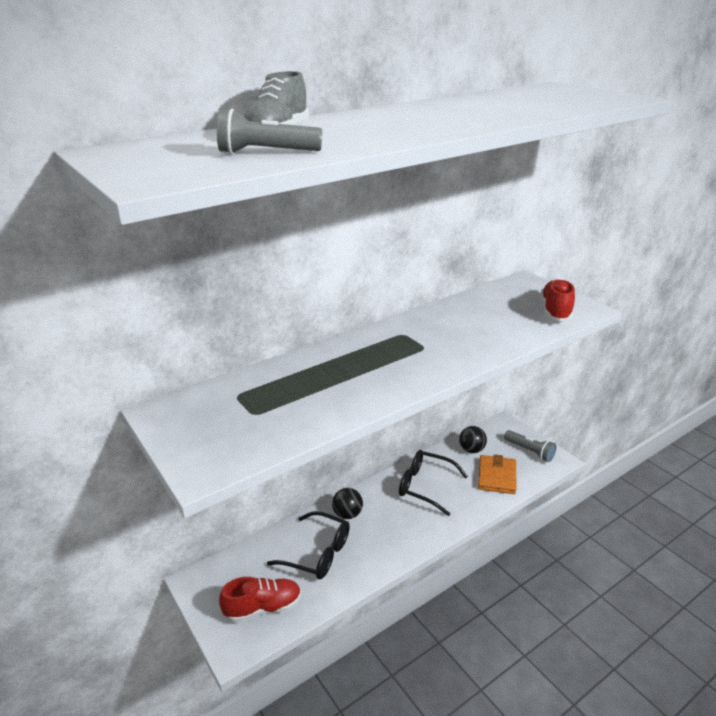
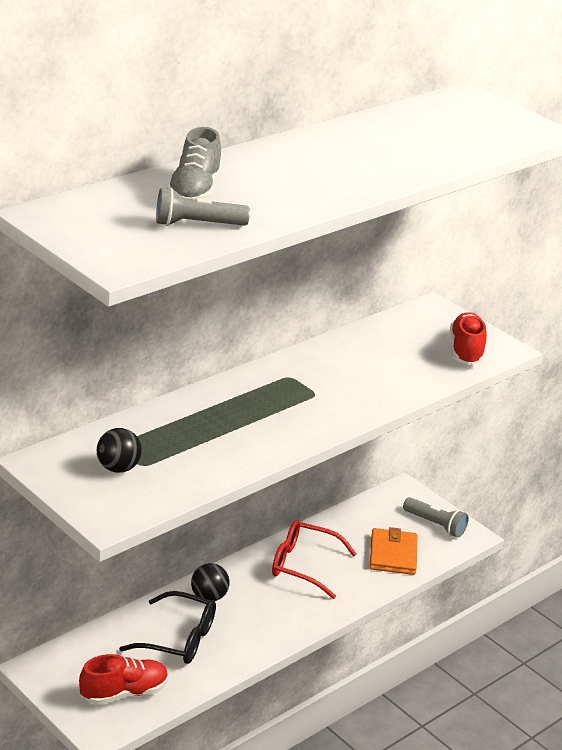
camera: 10 degrees left, 0 degrees up
(425, 486) = (304, 566): black glasses -> red glasses
(471, 450) = (361, 522): black ball -> black ball (118, 468)

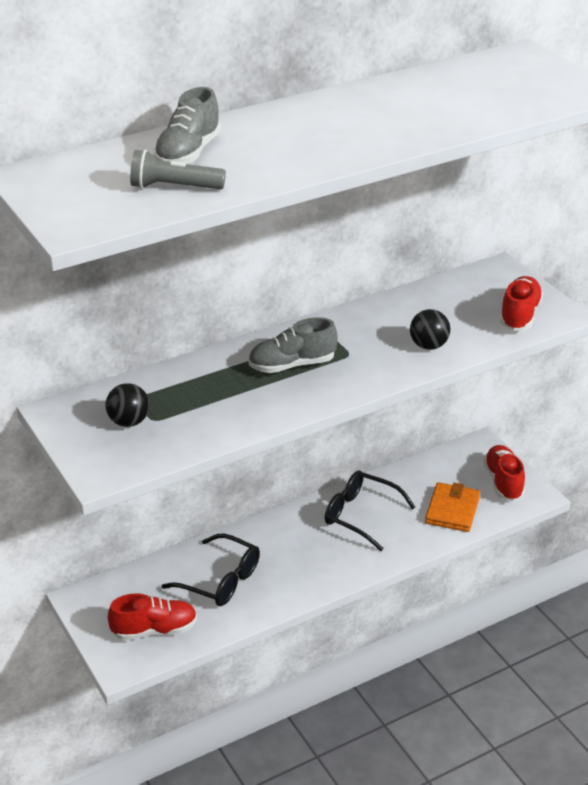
camera: 15 degrees right, 5 degrees up
(209, 597) = (261, 541): black ball -> black ball (428, 346)
(263, 406) = (292, 365): none -> grey shoe
(304, 566) = (361, 515): red glasses -> black glasses
(435, 525) = (503, 482): grey flashlight -> red shoe

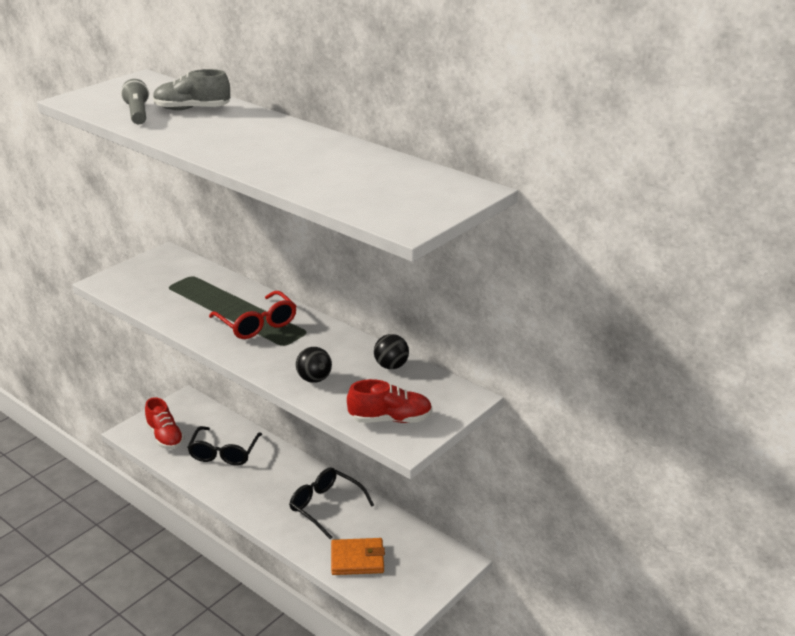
camera: 70 degrees right, 5 degrees down
(129, 422) = (163, 279): black ball -> black ball (391, 366)
(292, 365) = (257, 324): grey shoe -> red glasses
(361, 515) = (326, 506): black glasses -> black glasses turned 60 degrees counterclockwise
(503, 482) = (413, 586): red shoe -> none

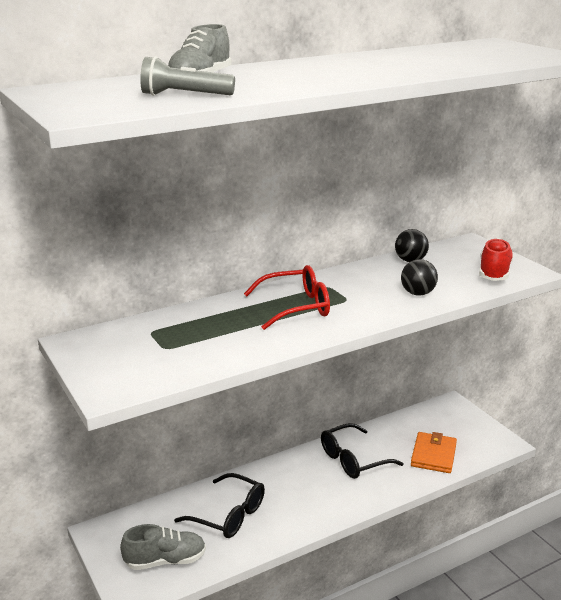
camera: 70 degrees left, 5 degrees down
(165, 437) = (165, 561): red shoe -> grey shoe

